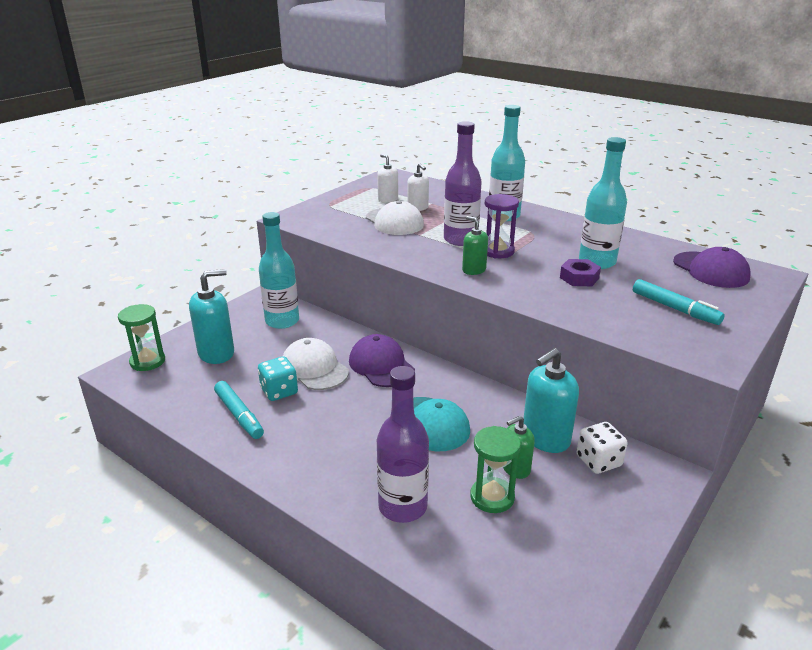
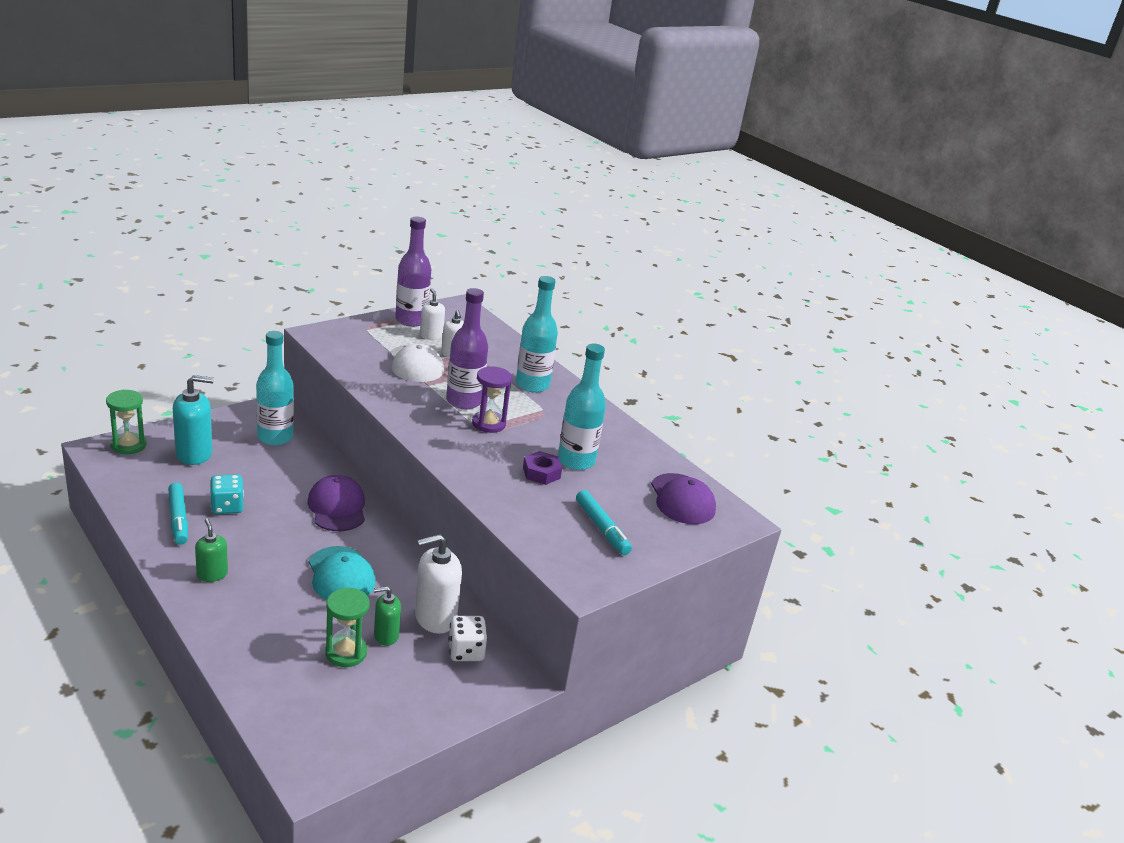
camera: 10 degrees right, 0 degrees up
(314, 368) = (273, 493): white cap -> none
(402, 506) = (264, 638): purple bottle -> purple bottle (411, 320)
(474, 270) = (447, 437): green soap dispenser -> green soap dispenser (212, 574)
(545, 438) = (435, 617): turquoise soap dispenser -> white soap dispenser

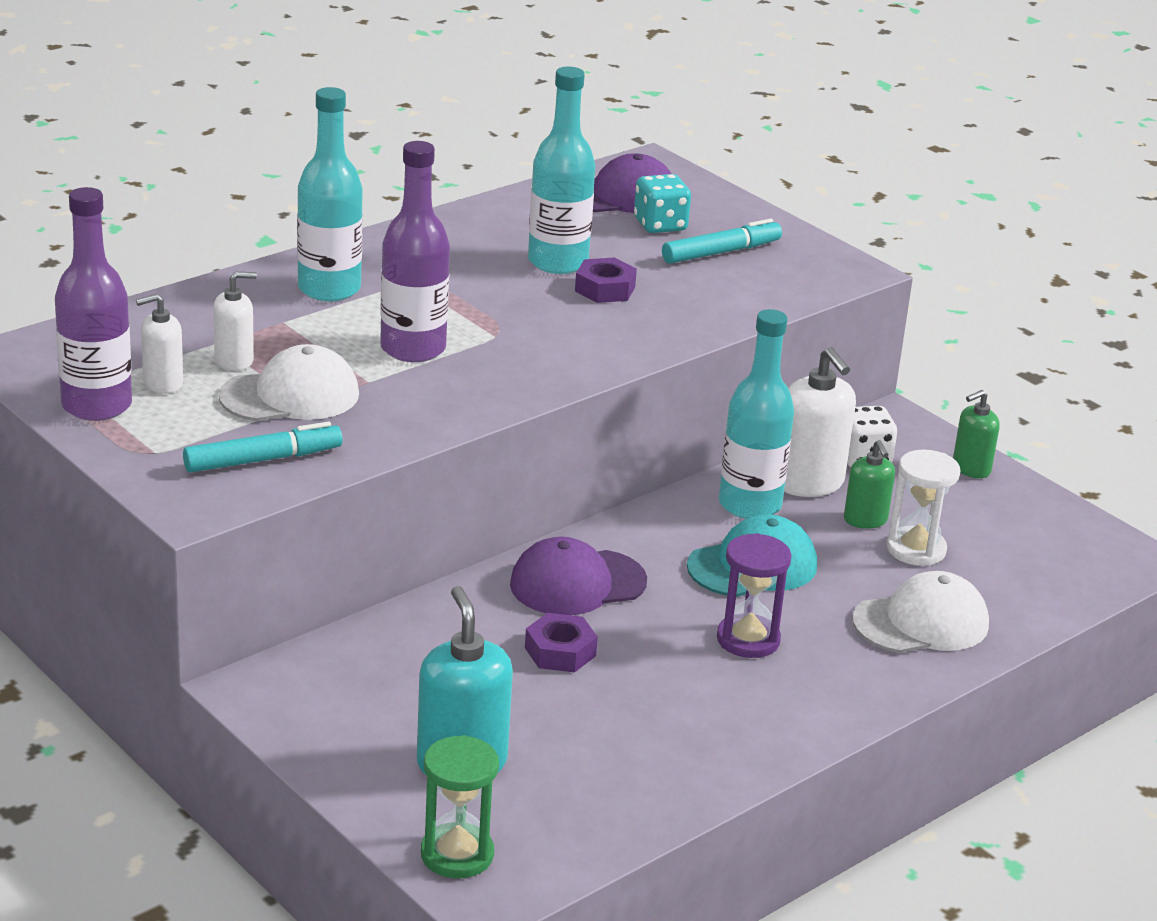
camera: 90 degrees left, 0 degrees up
(178, 519) = (678, 746): turquoise marker -> turquoise marker (263, 460)
(212, 574) = (808, 686): green soap dispenser -> green soap dispenser (971, 468)
(227, 506) = (620, 698): turquoise dice -> turquoise dice (660, 225)
(261, 636) = (921, 622): none -> white cap
(274, 493) = (560, 652): none -> purple nut
(275, 437) = (370, 673): turquoise bottle -> turquoise bottle (749, 505)
(346, 653) = (916, 549): green hourglass -> white hourglass
(488, 424) = (479, 328): purple hourglass -> purple hourglass (748, 639)

